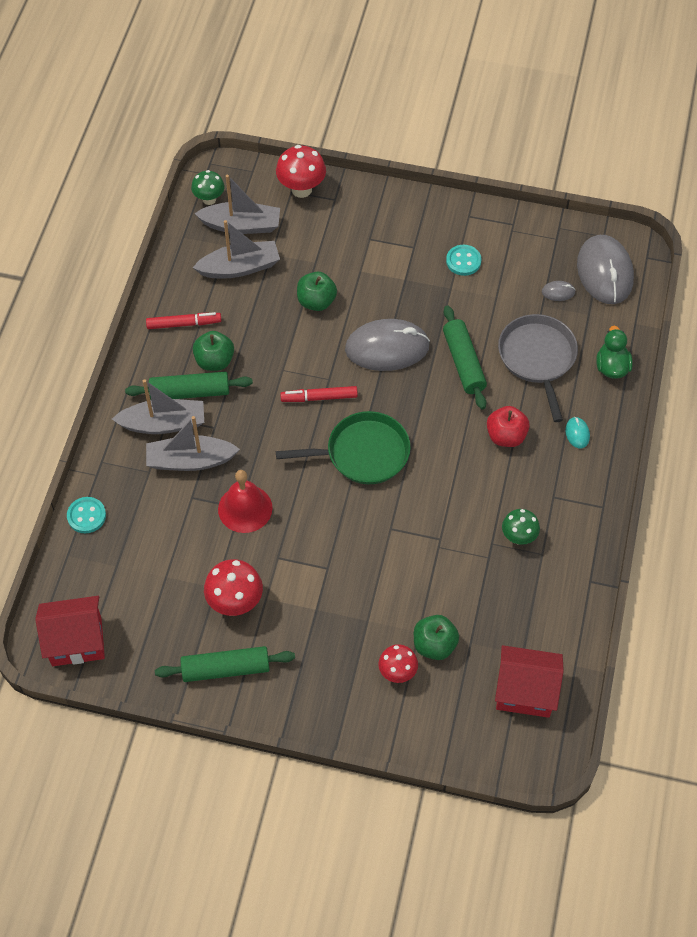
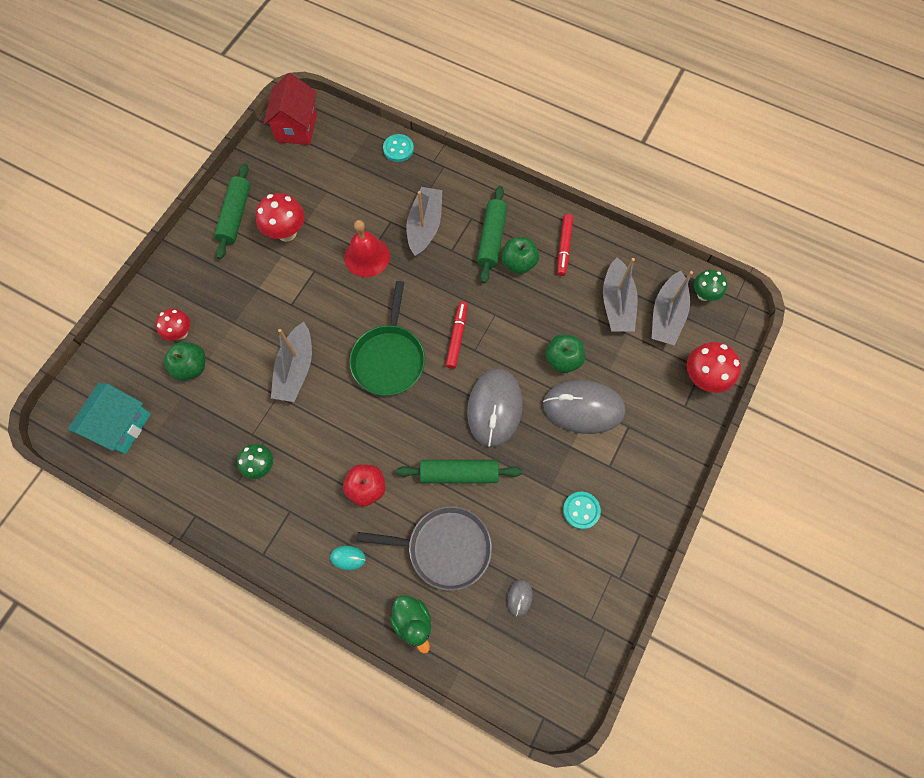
camera: 105 degrees right, 10 degrees up
(163, 424) = (466, 214): grey boat -> grey boat (296, 369)
(525, 692) = (121, 426): red house -> turquoise house
(604, 272) = (534, 659): grey mouse -> grey mouse (583, 408)
(611, 367) = (413, 622): green duck -> green duck turned 45 degrees clockwise

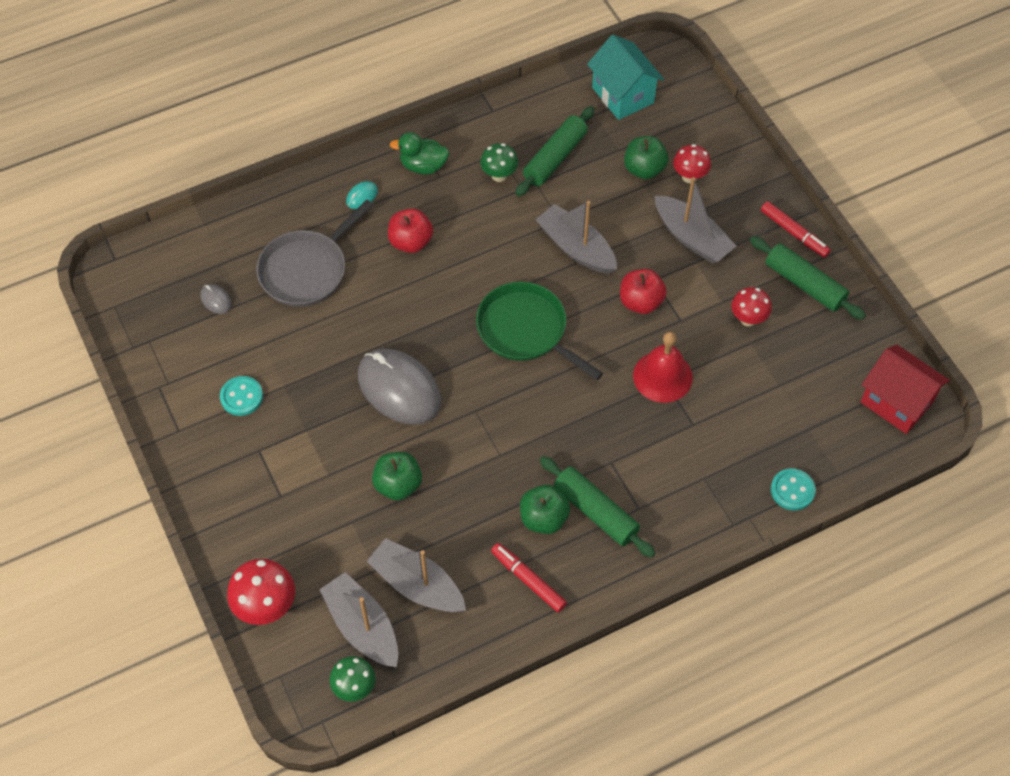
camera: 125 degrees right, 10 degrees down
(287, 233) = (748, 319): red mushroom -> red mushroom, size x0.66
(316, 302) = (641, 302): none -> red apple
(413, 622) = (268, 213): green duck -> green duck (423, 166)
(425, 226) = (661, 454): grey boat -> grey boat (691, 237)
(457, 337) = (502, 403): red marker -> red marker (794, 233)
(459, 473) = (361, 320): green rolling pin -> green rolling pin (555, 158)
(583, 408) = (333, 468): grey mouse -> none

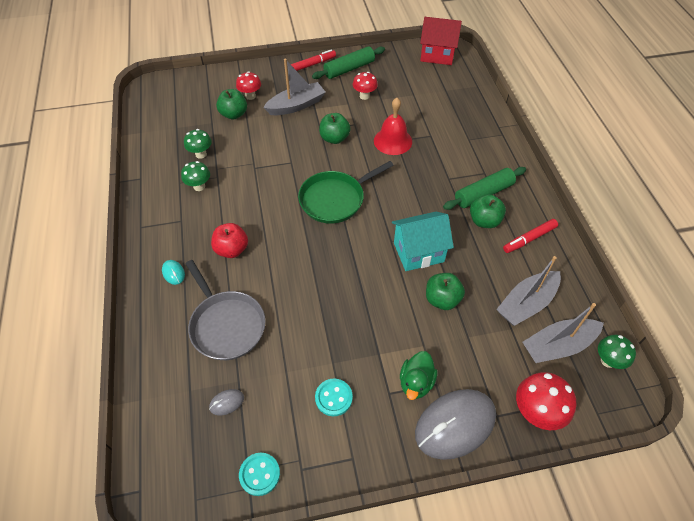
camera: 75 degrees left, 5 degrees down
(399, 389) = (360, 283): grey mouse -> grey mouse (455, 424)
(423, 166) = (166, 228): green duck -> green duck (416, 382)
(555, 158) = (201, 154): green rolling pin -> green mushroom
(576, 248) = (279, 159): grey boat -> none
(623, 95) = (169, 111): turquoise house -> turquoise house (418, 252)
(641, 302) = (334, 138): red apple -> green apple
(792, 490) = (484, 105): turquoise button -> turquoise button (259, 474)
(896, 402) = (437, 55): red house -> red house turned 45 degrees clockwise

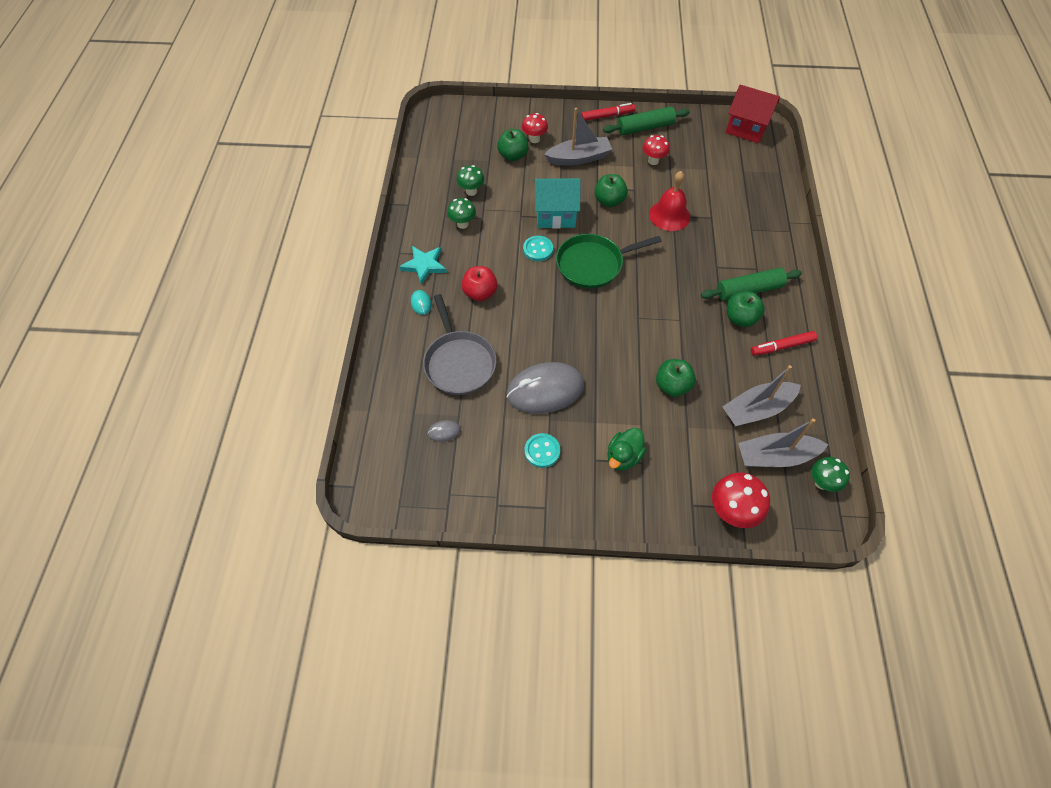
camera: 15 degrees right, 5 degrees up
(169, 234) = (424, 265): none -> turquoise star
(259, 474) = (459, 499): turquoise button -> turquoise button (538, 249)
(418, 252) = (662, 335): turquoise house -> turquoise house (555, 215)
(455, 424) = (649, 502): grey mouse -> grey mouse (545, 390)

